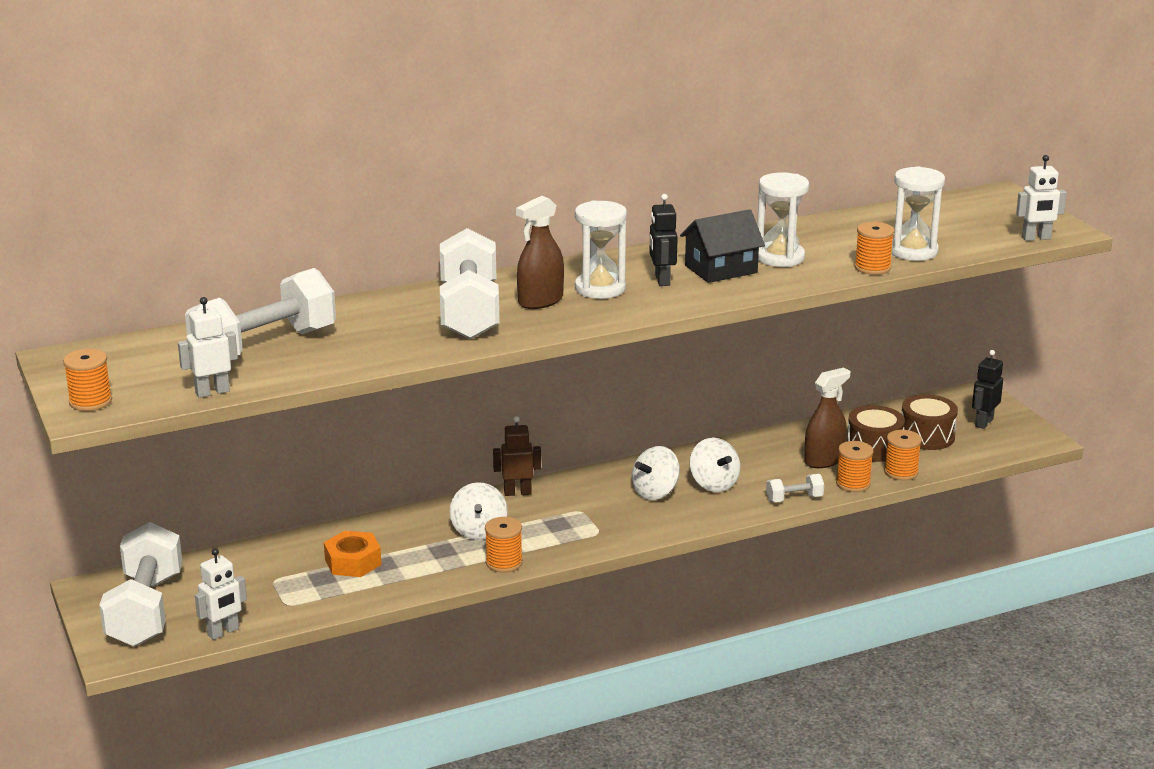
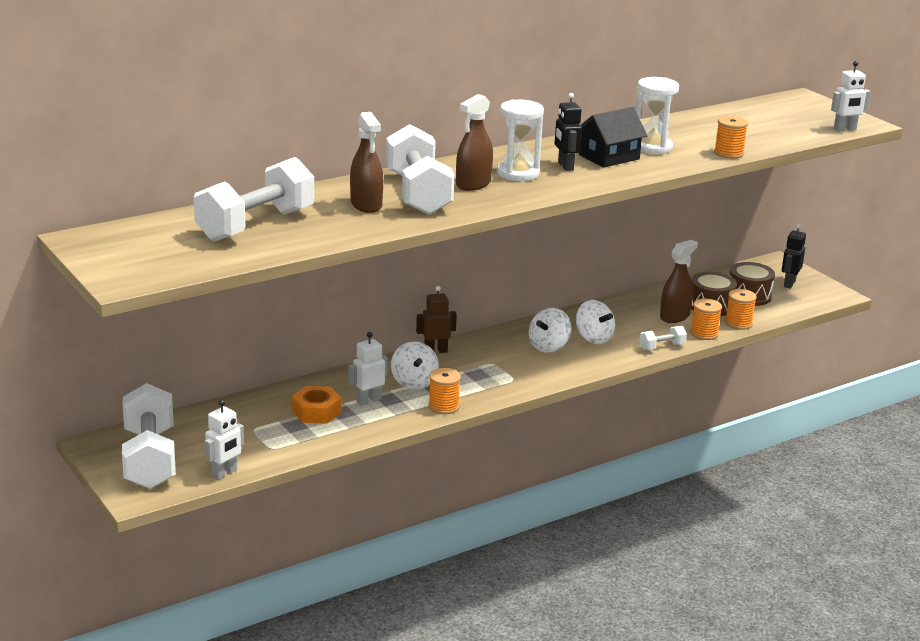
camera: 10 degrees left, 0 degrees up
(90, 401) = (123, 272): orange spool -> none
(212, 392) = (227, 262): white robot -> white robot (368, 400)
(402, 324) = (366, 205): none -> brown spray bottle
(913, 251) = (754, 141): white hourglass -> none

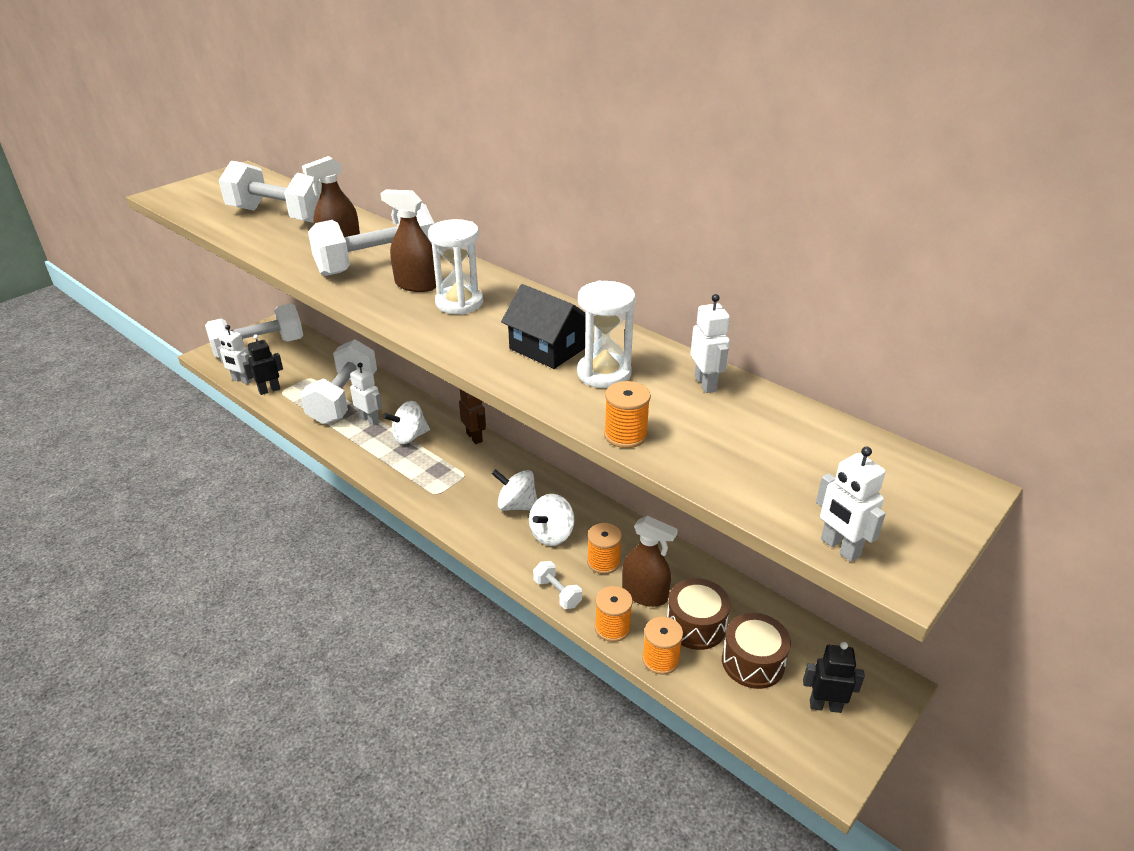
camera: 75 degrees right, 10 degrees up
(316, 412) = (343, 399): orange nut -> white dumbbell
(443, 406) = (370, 461): orange spool -> orange spool (603, 562)
(565, 166) = (498, 326): black robot -> black robot (269, 390)
(677, 125) = (705, 384): none -> white robot

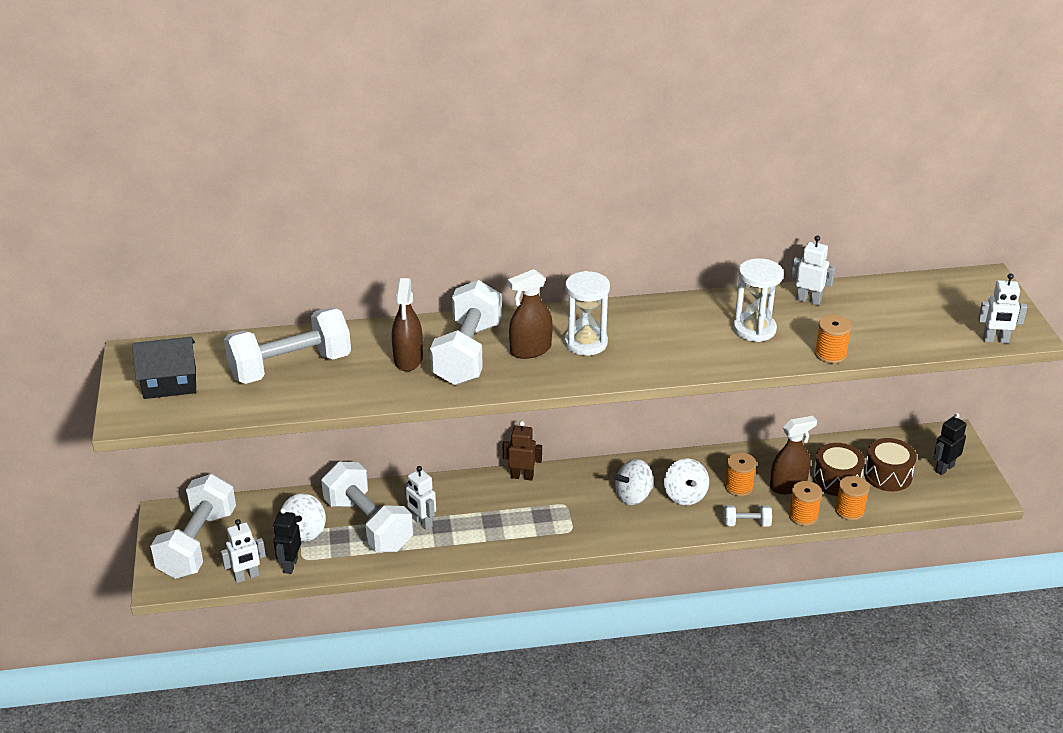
camera: 50 degrees left, 0 degrees up
(369, 419) = (422, 522): white robot -> white robot turned 120 degrees counterclockwise
(409, 437) = (477, 511): white spinning top -> white spinning top (304, 531)
(547, 348) = (697, 336): black house -> black house (170, 383)

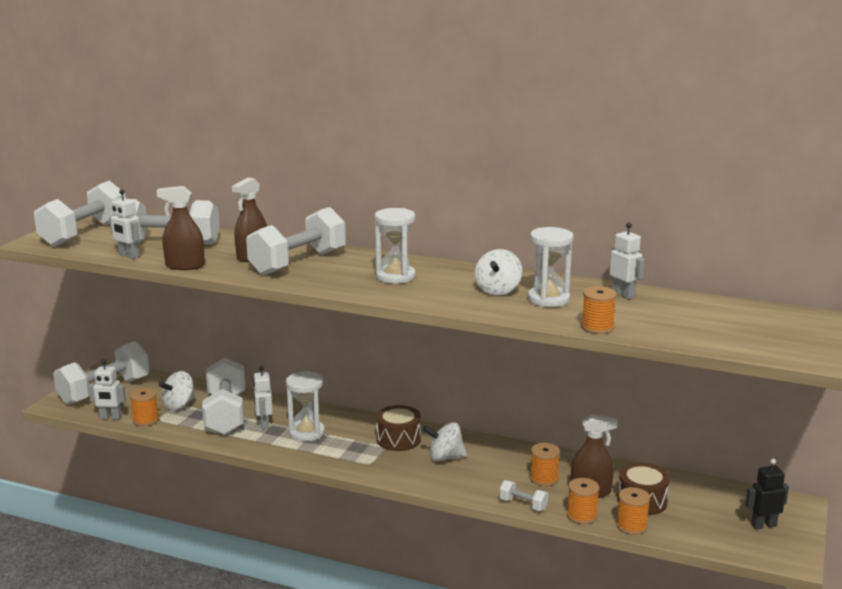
camera: 30 degrees right, 15 degrees down
(170, 383) = (85, 234): black house -> white dumbbell
(290, 565) = (145, 420): black robot -> orange spool
(475, 517) = (306, 433): none -> white hourglass
(522, 476) = (371, 420): brown robot -> none
(530, 350) = (347, 271): brown spray bottle -> brown spray bottle (185, 266)
(685, 496) = (489, 470): white spinning top -> white spinning top (498, 290)
(887, 475) = (698, 513): brown drum -> brown drum (398, 439)
(995, 340) = (780, 355): white robot -> white robot (128, 256)

